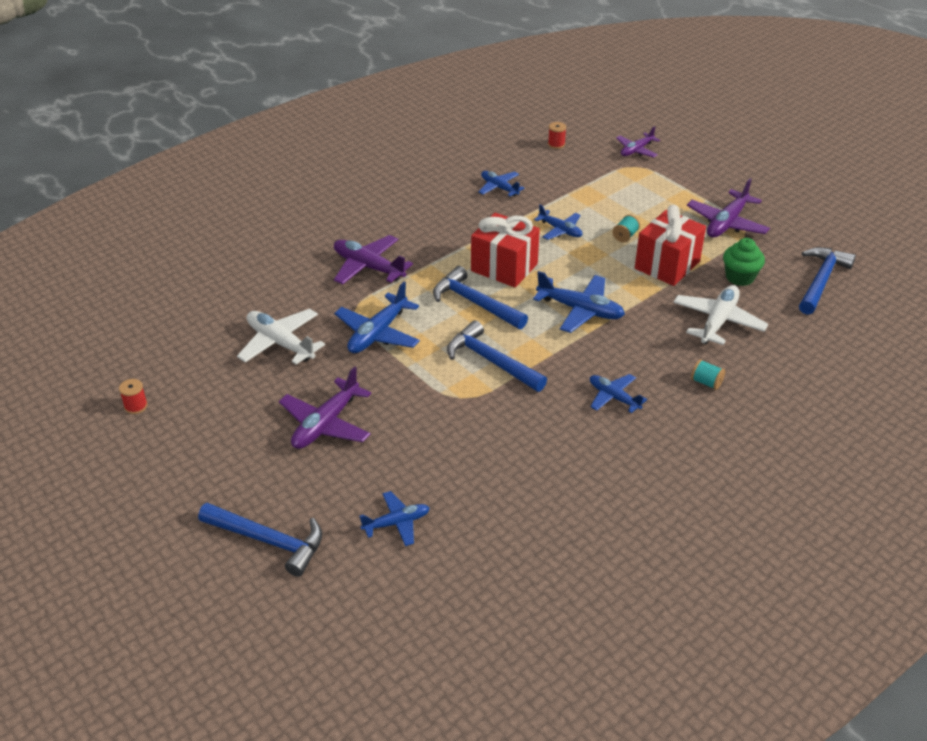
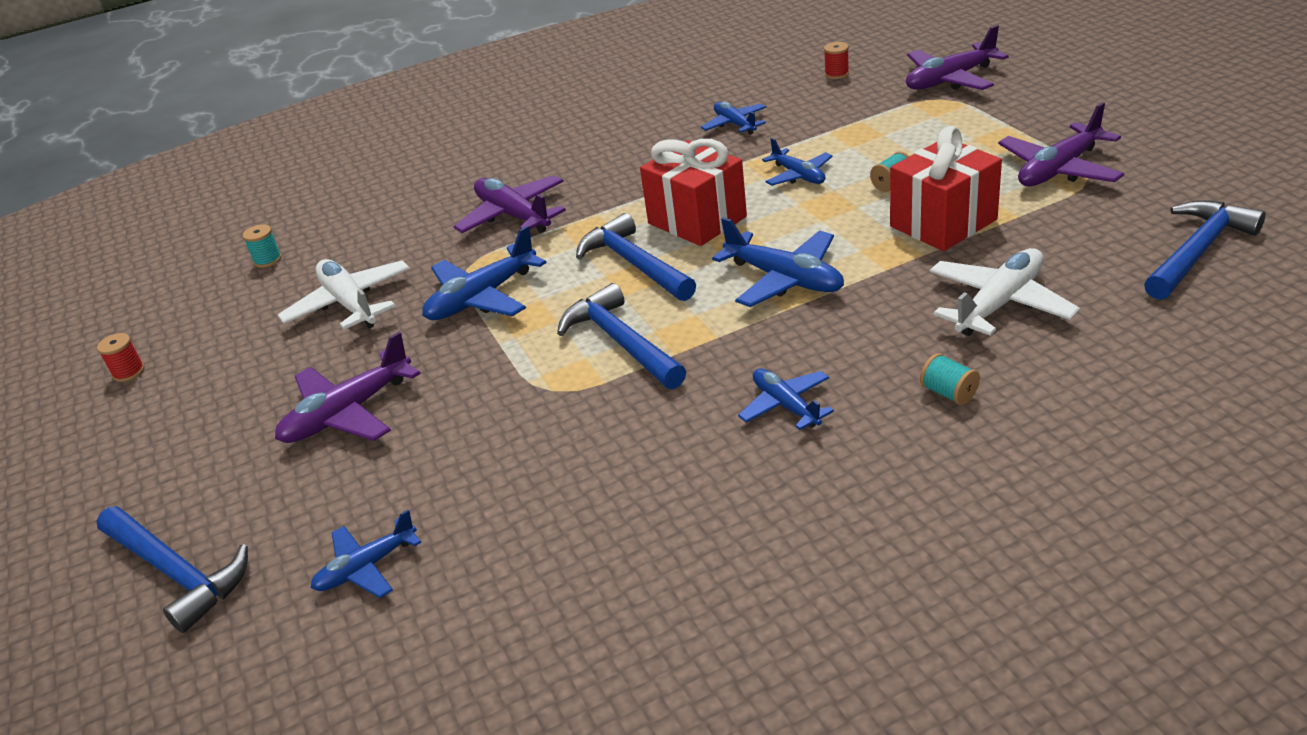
camera: 20 degrees right, 5 degrees down
(192, 310) = (268, 260): none -> turquoise spool
(396, 523) = (366, 567): blue plane -> blue plane turned 150 degrees clockwise
(636, 150) = (950, 80): purple plane -> purple plane, size x1.59
(739, 277) = (1057, 242): green cupcake -> none

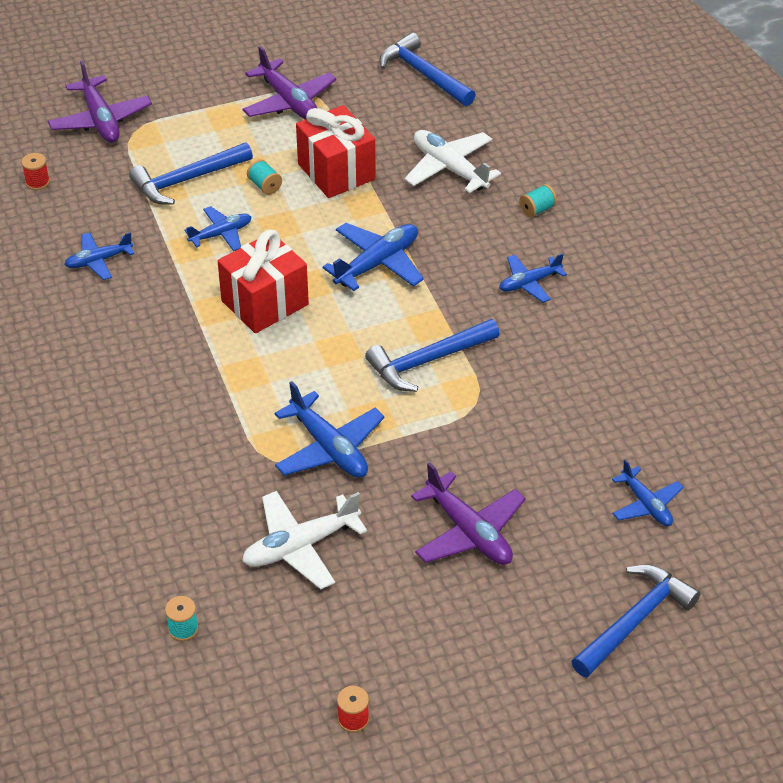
camera: 90 degrees left, 10 degrees up
(514, 215) = (192, 426): purple plane -> none
(635, 264) = (318, 346): blue hammer -> blue hammer (187, 180)

